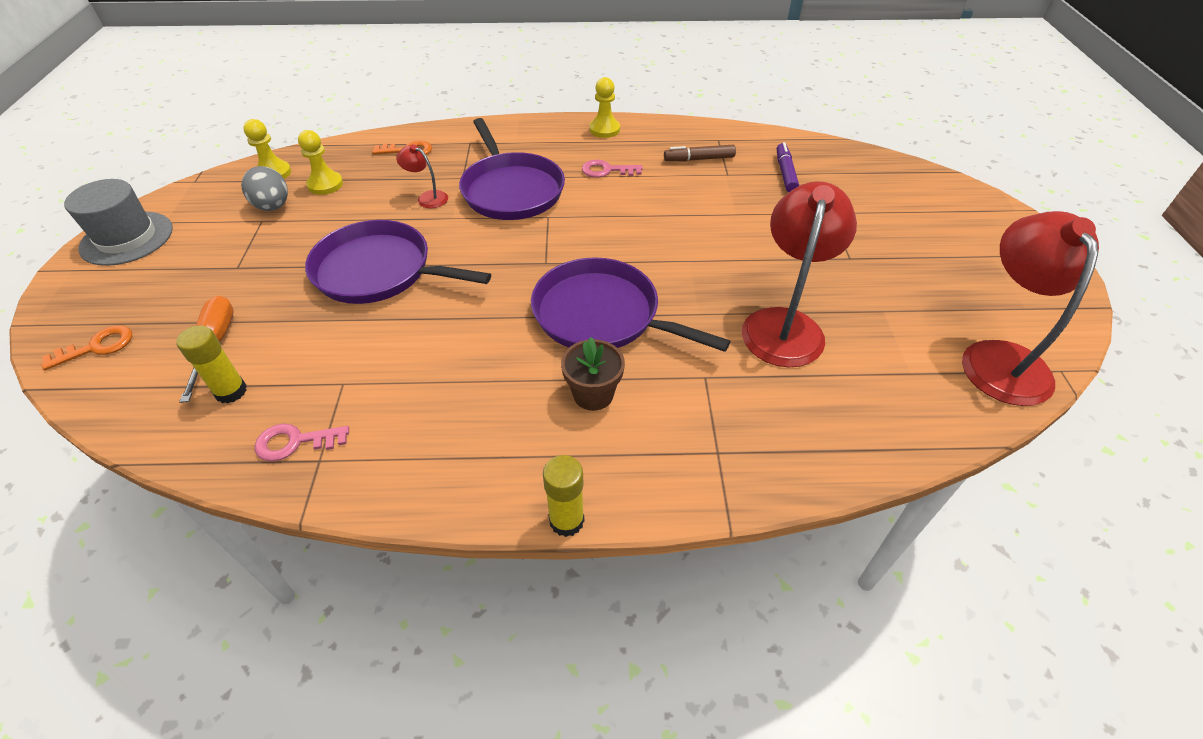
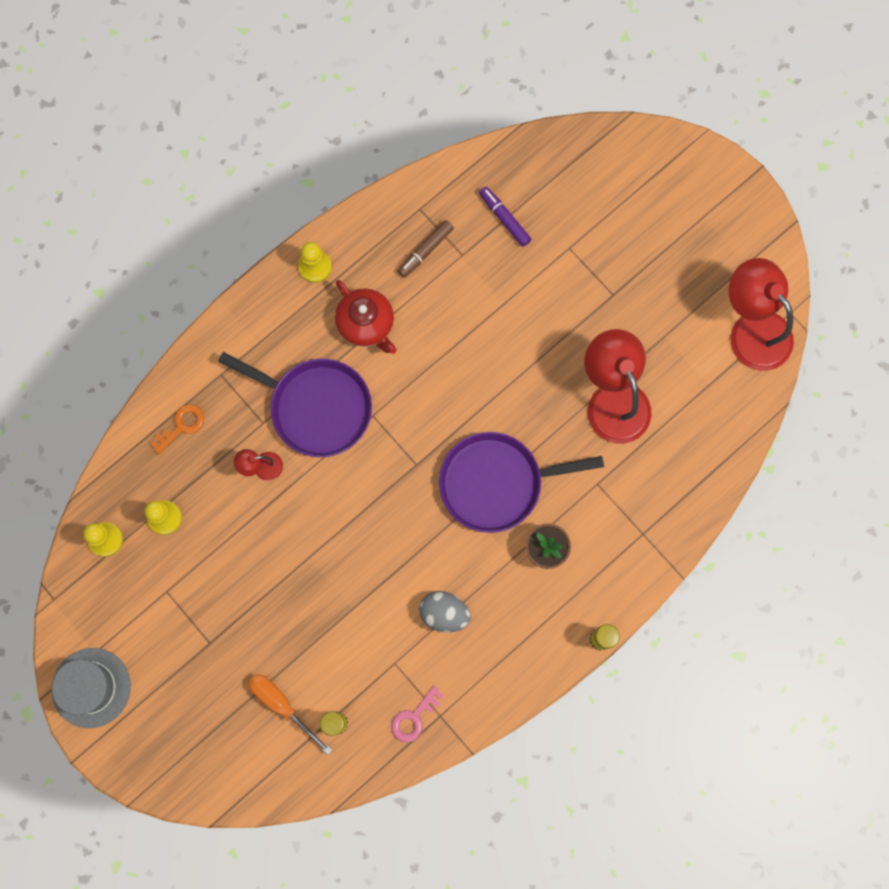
camera: 40 degrees left, 30 degrees up
(97, 347) = (210, 768): orange key -> none
(273, 207) = (156, 572): grey egg -> grey egg (444, 613)
(379, 271) = (312, 565): purple pan -> none
(606, 170) = (366, 324): pink key -> red teapot

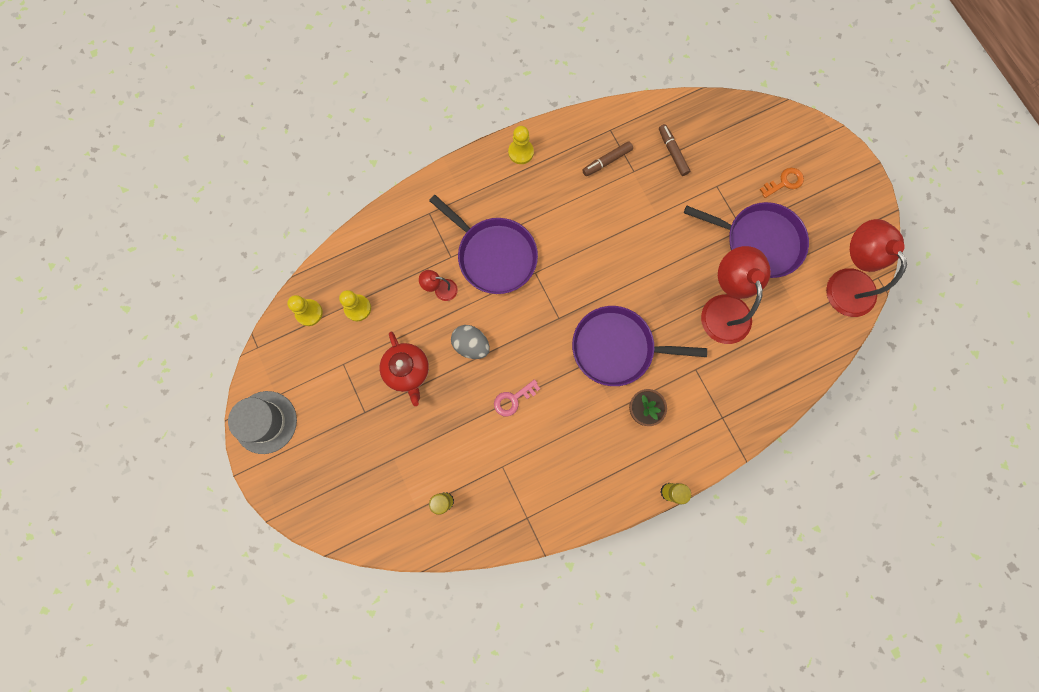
camera: 15 degrees right, 0 degrees up
(181, 426) = (389, 243): orange key -> orange key (784, 182)
(282, 705) = (406, 475): orange screwdriver -> none
(366, 324) = (548, 204): red teapot -> red teapot (407, 371)
(414, 718) = (506, 514): pink key -> pink key (513, 399)
(444, 613) = (551, 438): grey egg -> grey egg (471, 345)
(504, 219) = (672, 152): purple marker -> brown marker
(637, 305) = (759, 241): none -> purple pan

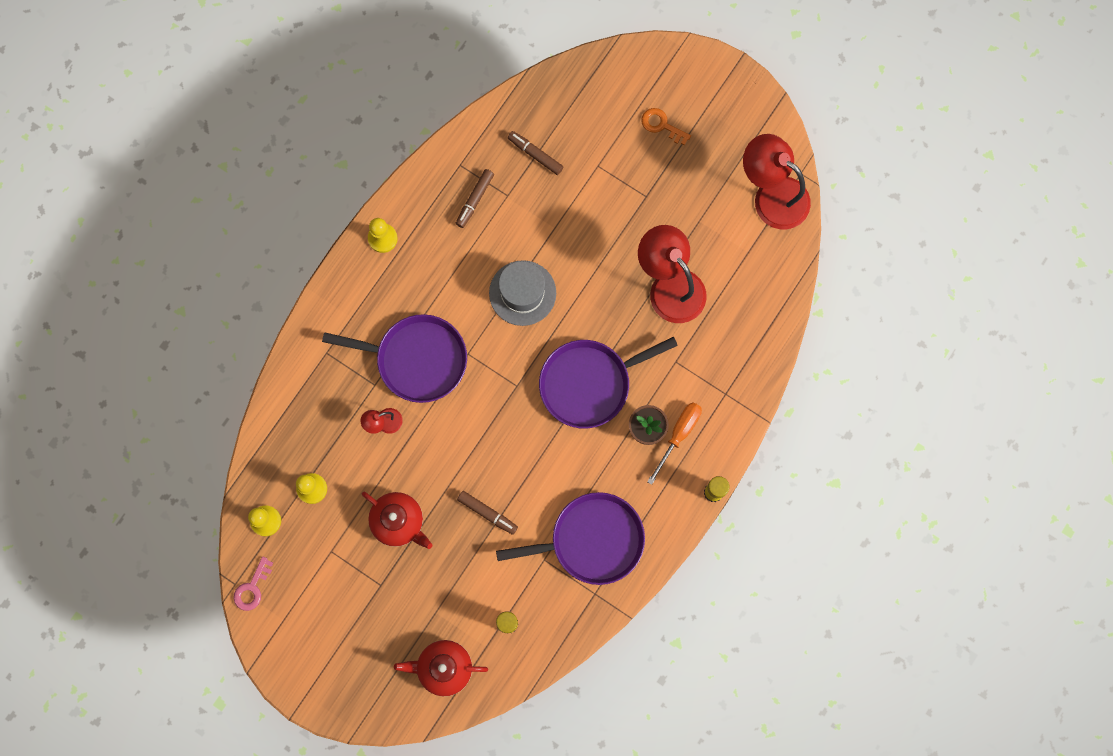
camera: 30 degrees left, 0 degrees up
(265, 422) = (288, 650): grey hat -> grey hat (522, 293)
(374, 506) = (443, 668): none -> red teapot
(471, 345) = (446, 461): grey egg -> none
(479, 404) = (487, 513): none -> brown marker
(513, 399) = (518, 490): pink key -> pink key (252, 588)
(666, 429) = (678, 435): none -> orange screwdriver
(759, 241) = (669, 200): purple pan -> purple pan (592, 540)
(784, 182) = (661, 125): orange key -> orange key turned 90 degrees counterclockwise

